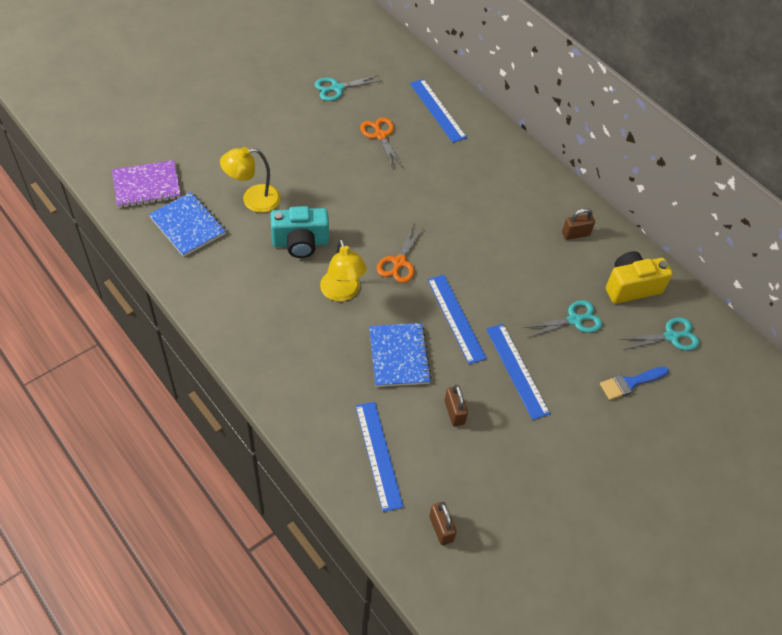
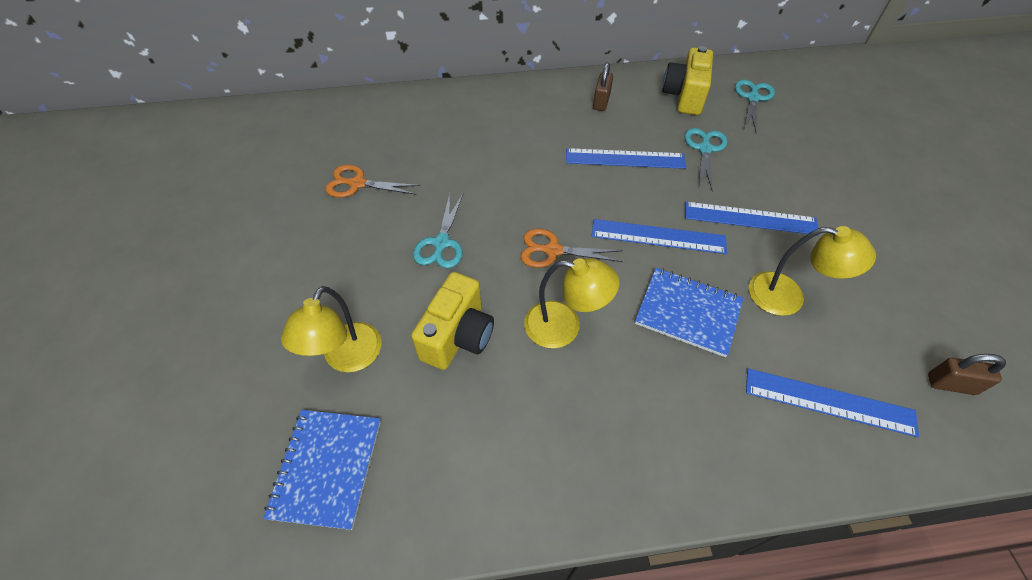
camera: 55 degrees left, 0 degrees up
(147, 186) = (202, 496): purple notebook -> none
(188, 225) = (326, 468): blue notebook -> blue notebook turned 75 degrees counterclockwise
(300, 243) = (458, 336): turquoise camera -> yellow camera
(337, 88) = (251, 189): turquoise scissors -> turquoise scissors (441, 243)
(399, 263) = (552, 250): orange scissors -> orange scissors turned 135 degrees clockwise
(437, 110) = (366, 123): blue ruler -> blue ruler (625, 158)
(454, 412) = (788, 296): brown padlock -> yellow lamp
(630, 383) = (796, 146): blue brush -> none

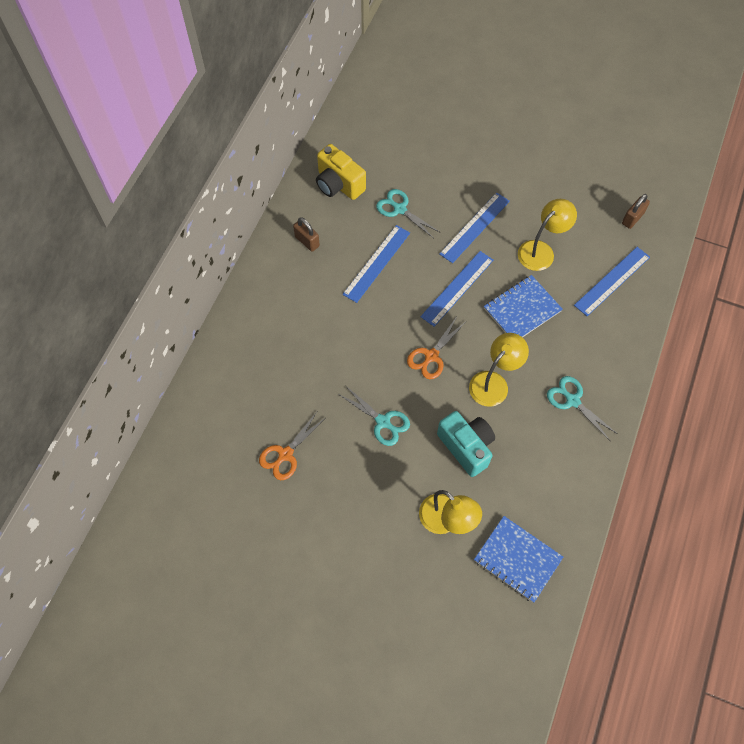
camera: 60 degrees left, 10 degrees up
(458, 336) = (466, 447): yellow camera -> turquoise camera
(753, 98) = (370, 144): turquoise scissors -> turquoise scissors (572, 400)

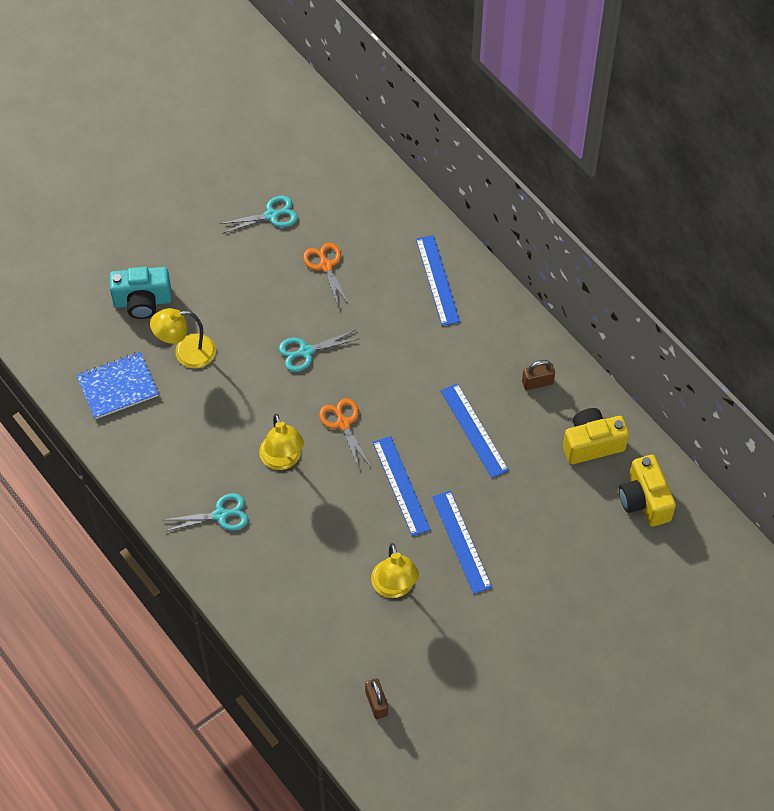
camera: 120 degrees right, 5 degrees down
(364, 135) = (644, 500): none -> yellow camera
(399, 209) = (526, 484): turquoise scissors -> turquoise scissors (271, 215)
(466, 447) = (238, 403): turquoise camera -> turquoise camera (142, 301)
(522, 310) = (340, 529): blue notebook -> none
(612, 281) = (317, 632): blue ruler -> blue ruler (437, 280)

